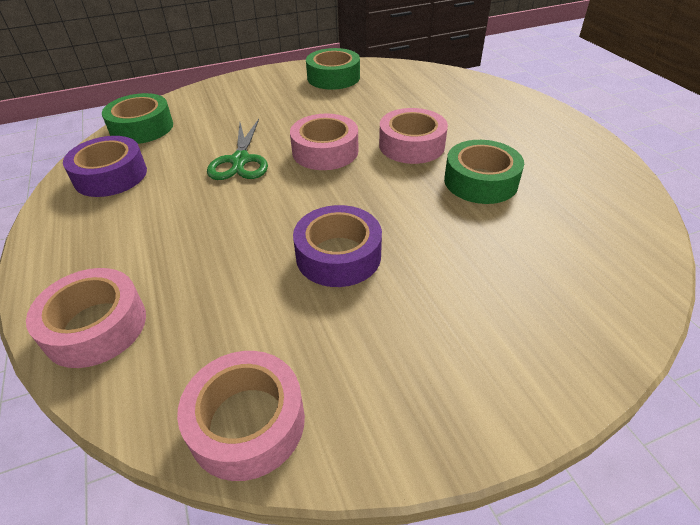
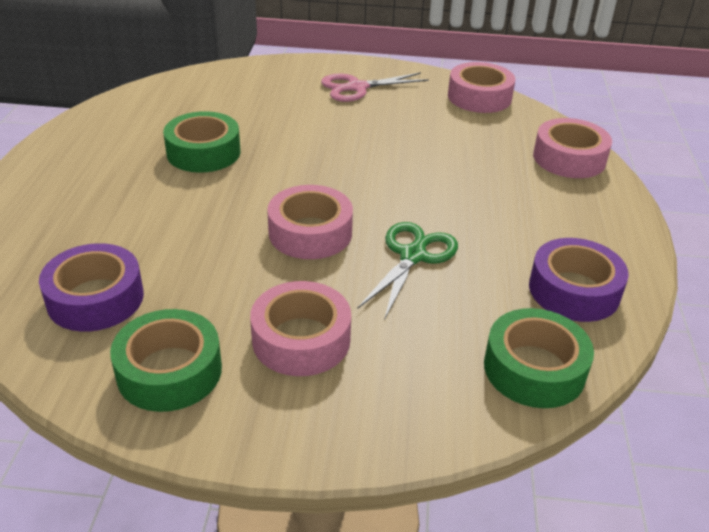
camera: 155 degrees left, 5 degrees down
(338, 255) = (377, 143): purple tape -> purple tape (95, 298)
(411, 145) = (213, 206): pink tape -> pink tape (301, 339)
(442, 352) = (357, 87): none -> pink scissors

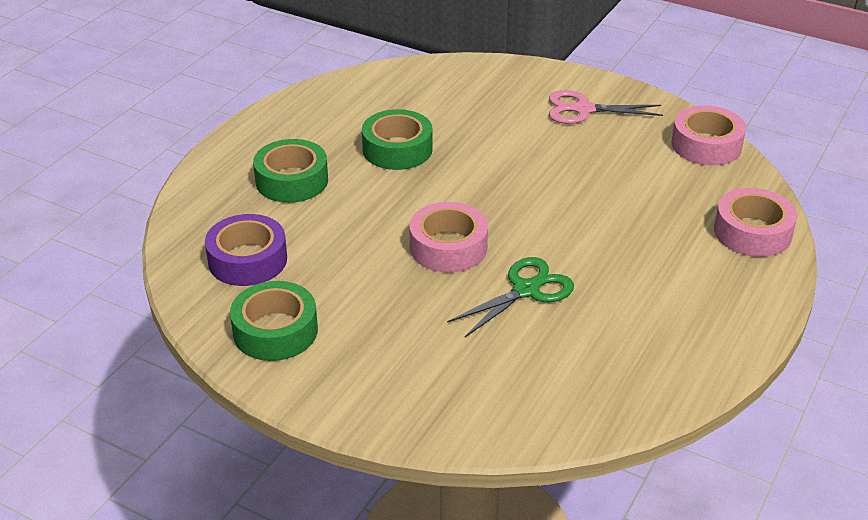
camera: 25 degrees right, 0 degrees up
(301, 339) = (388, 335): pink tape -> none
(534, 369) = (566, 411): green tape -> green tape (292, 180)
(574, 290) = (653, 358): purple tape -> none

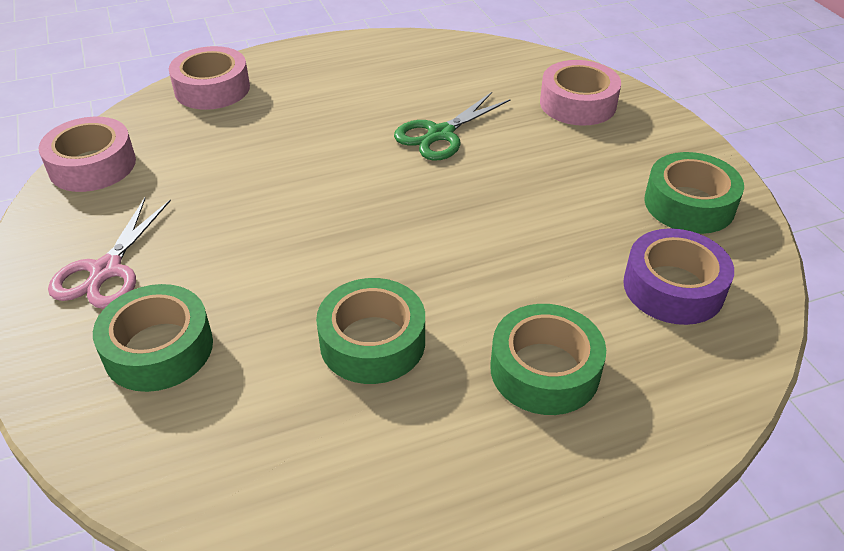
camera: 140 degrees left, 5 degrees up
(448, 247) = (459, 197): pink tape -> pink tape (578, 104)
(497, 99) = (159, 348): none -> green tape
(526, 290) = (440, 134): green scissors -> green scissors turned 45 degrees counterclockwise
(583, 109) = (106, 270): pink scissors -> pink scissors turned 60 degrees clockwise

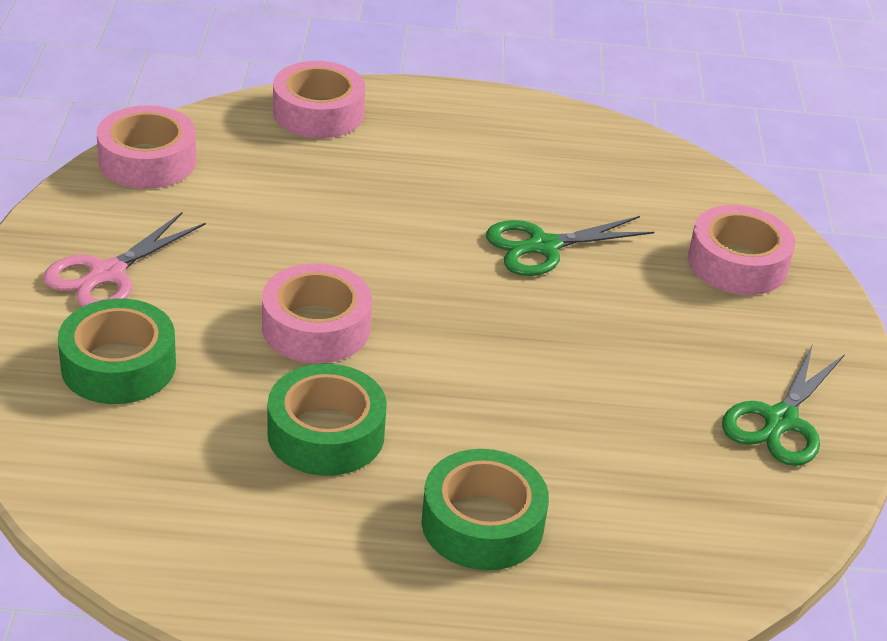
camera: 20 degrees right, 5 degrees down
(309, 254) = (316, 327): none -> pink tape
(673, 288) = (686, 498): purple tape -> none
(689, 204) = (780, 421): green tape -> green scissors

